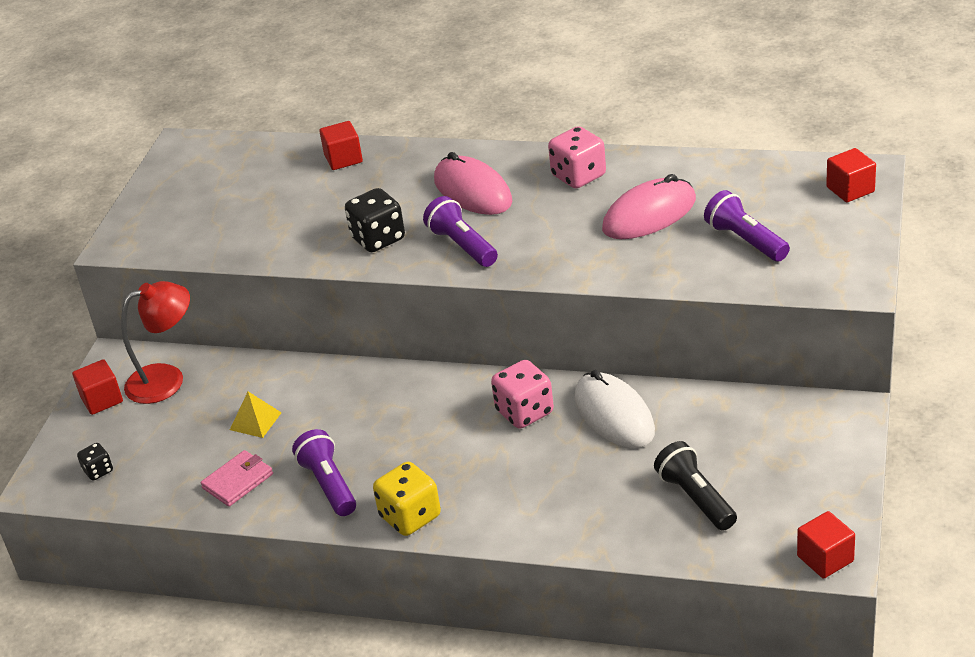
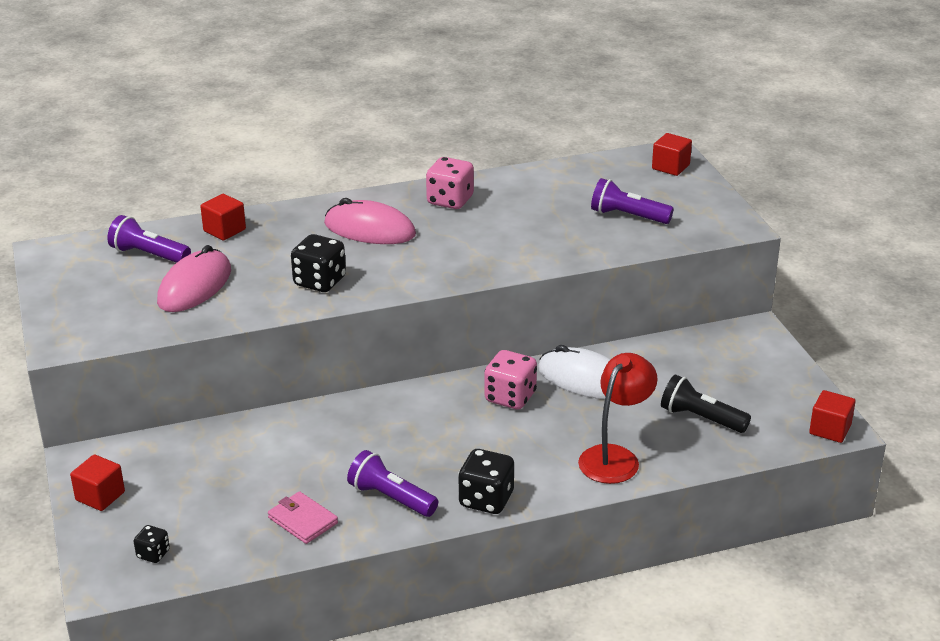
camera: 35 degrees left, 5 degrees down
(167, 379) = (153, 462): red lamp -> red lamp (615, 457)
(238, 481) = (302, 520): pink wallet -> pink wallet turned 60 degrees counterclockwise
(255, 421) = (274, 470): yellow pyramid -> none
(410, 517) = (486, 500): yellow dice -> black dice
(462, 245) = (401, 270): purple flashlight -> purple flashlight (149, 255)
(649, 215) = (535, 215): pink mouse -> pink mouse (195, 286)

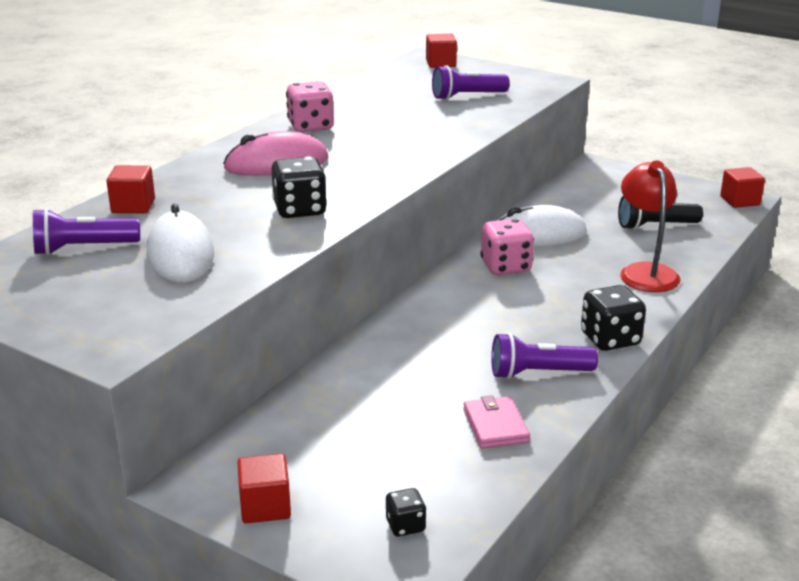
camera: 40 degrees left, 5 degrees down
(195, 286) = (180, 254): pink mouse -> white mouse
(302, 520) = (495, 426): pink wallet -> pink wallet turned 75 degrees clockwise

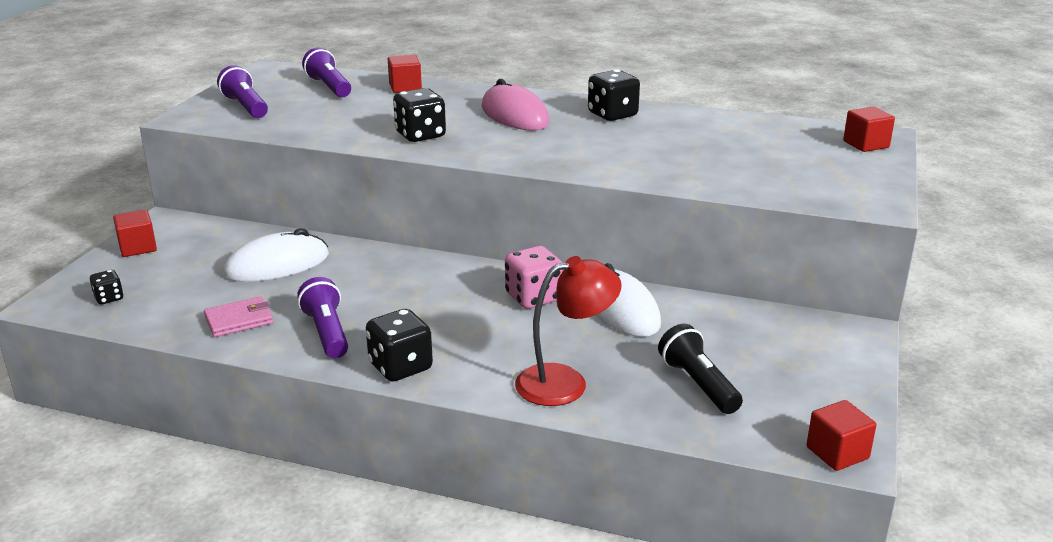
camera: 75 degrees right, 0 degrees up
(180, 254) = (327, 112): white mouse -> white mouse (277, 265)
(310, 126) = (612, 115): pink dice -> black dice
(467, 96) = (766, 167): purple flashlight -> purple flashlight (246, 107)

